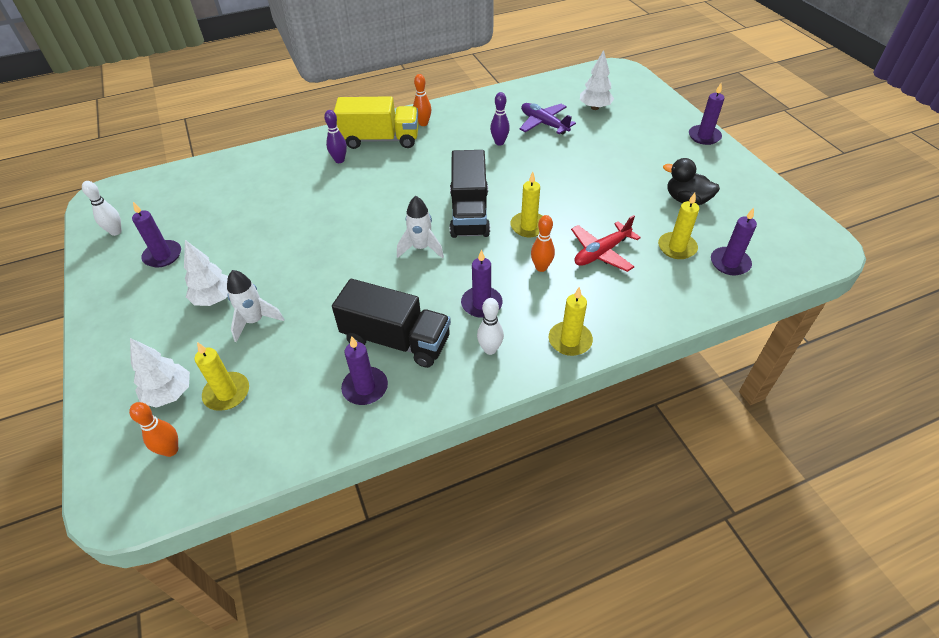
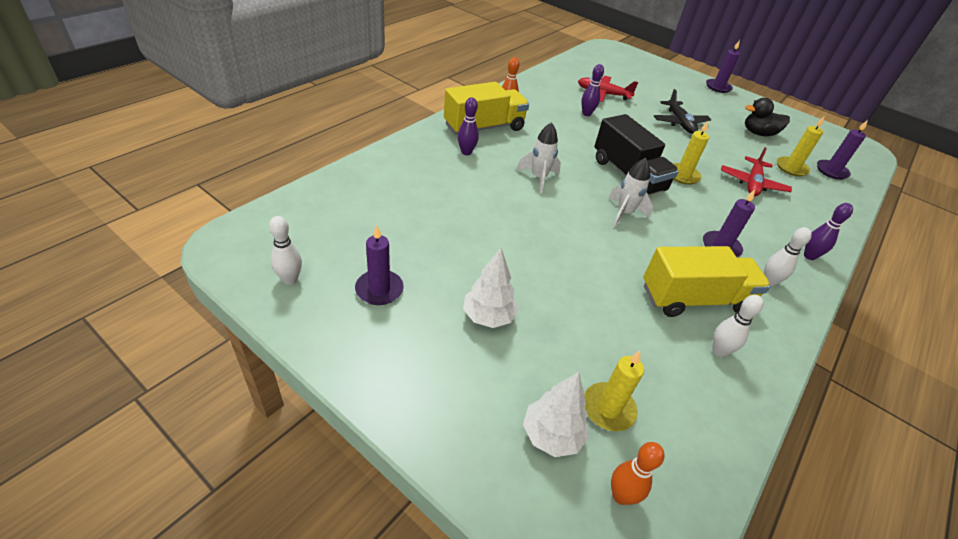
camera: 35 degrees left, 5 degrees down
(255, 321) = (554, 325): white rocket -> white rocket (538, 178)
(365, 388) = (719, 351): purple candle -> white bowling pin
(396, 340) = (694, 299): black truck -> yellow truck
(541, 267) = (727, 205): orange bowling pin -> none
(544, 124) = (603, 94): purple plane -> red plane
(570, 340) = (809, 256): yellow candle -> purple bowling pin
(594, 107) = (625, 77): white tree -> none
(597, 170) = (679, 123): none -> black plane

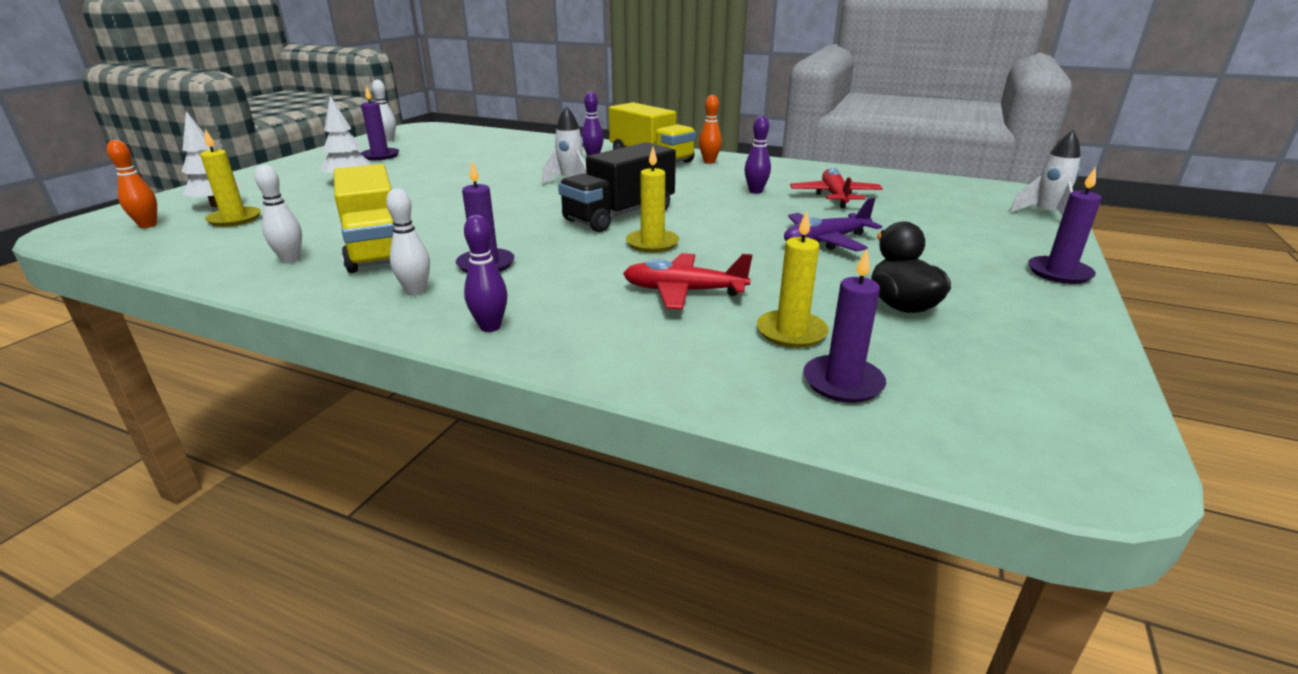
camera: 80 degrees right, 15 degrees down
(624, 213) = (529, 216): white rocket -> white rocket (1045, 215)
(679, 123) = (825, 241): black plane -> purple plane

